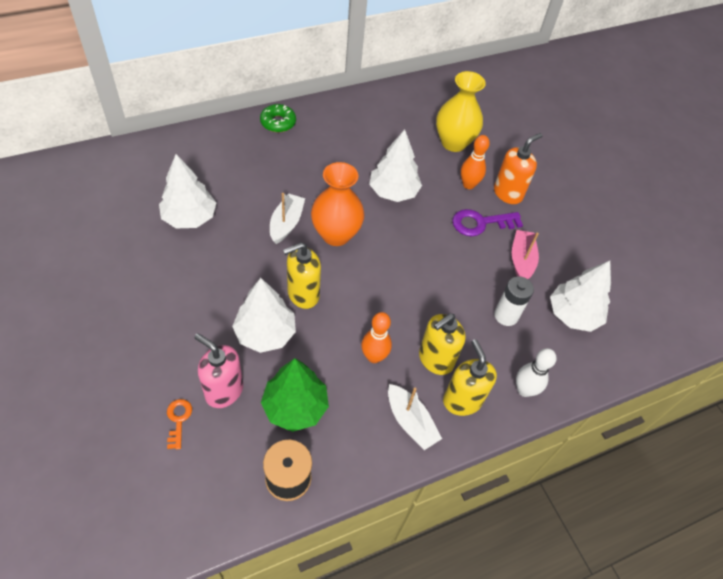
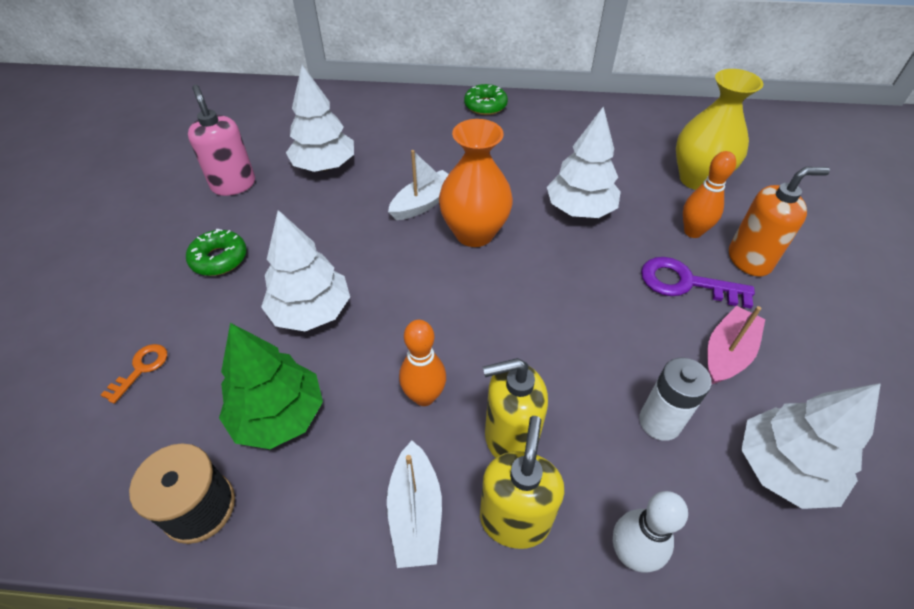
camera: 35 degrees right, 5 degrees down
(168, 322) = (219, 259): none -> green donut
(224, 391) = (214, 357): pink soap dispenser -> pink soap dispenser (233, 184)
(303, 294) = (387, 285): yellow soap dispenser -> none

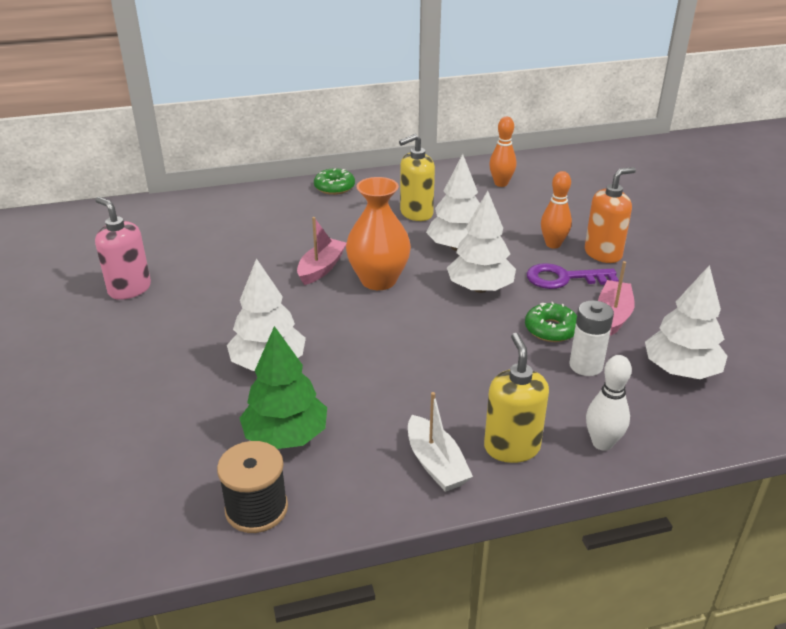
camera: 20 degrees left, 15 degrees down
(141, 368) = (136, 437): orange key -> none
(219, 259) = (155, 346): green donut -> green donut (551, 329)
(324, 166) = (211, 259): white tree -> white tree (480, 288)
(423, 203) = (321, 268): white boat -> pink boat
(424, 396) = (400, 394): orange bowling pin -> orange bowling pin (501, 183)
(510, 439) = (482, 403): yellow soap dispenser -> yellow soap dispenser (416, 213)
(697, 179) = (540, 209): yellow vase -> none

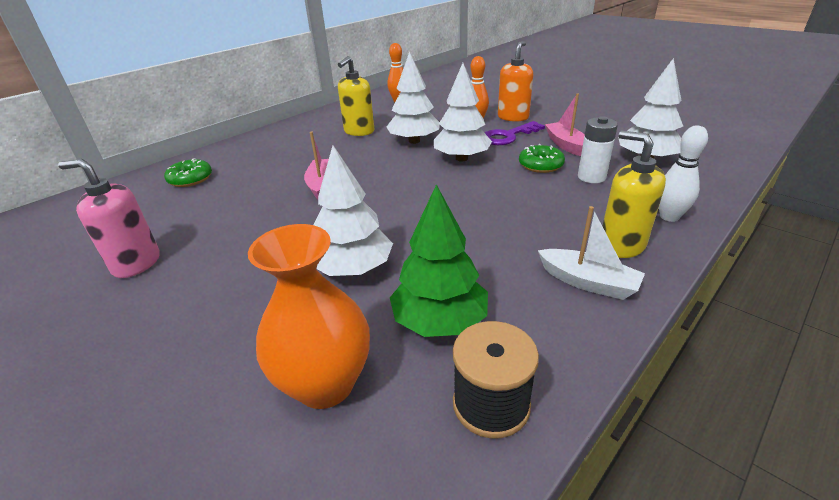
camera: 30 degrees left, 0 degrees up
(334, 187) = (274, 134): green donut -> green donut (190, 179)
(378, 280) = (380, 178): orange vase -> orange vase (325, 384)

